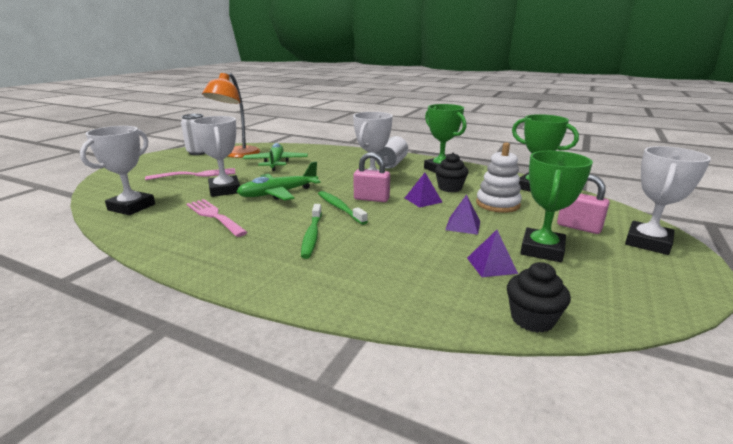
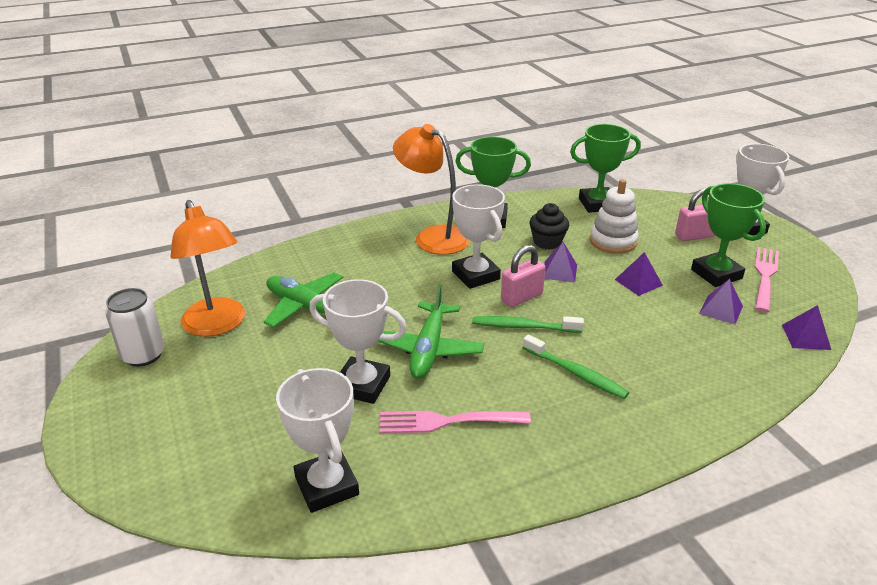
camera: 50 degrees left, 10 degrees up
(196, 175) = (260, 390): pink fork -> pink fork (765, 276)
(391, 164) = (432, 237): white can -> orange lamp
(532, 319) = (806, 337): black cupcake -> purple pyramid

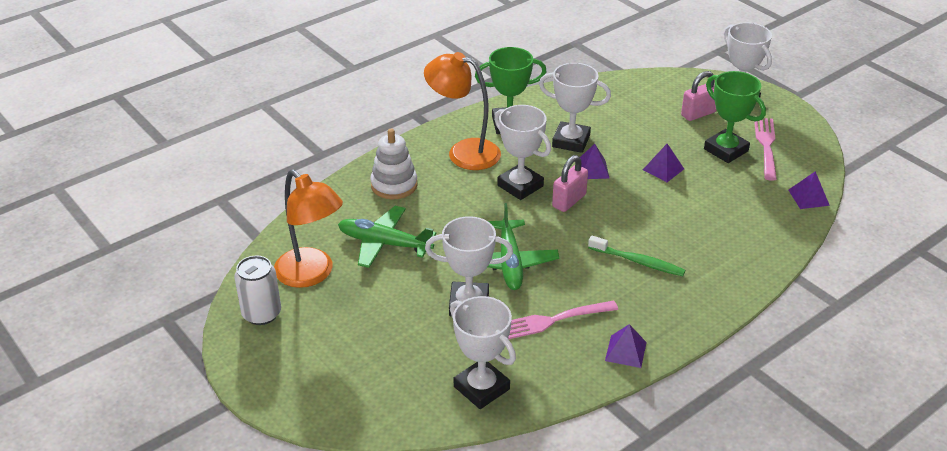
camera: 15 degrees left, 5 degrees up
(523, 327) = (581, 228): green toothbrush -> none
(547, 242) = (571, 141): black cupcake -> white trophy
(597, 204) = (602, 92): green trophy -> none
(613, 241) = (629, 131): white stacking toy -> white stacking toy (394, 185)
(720, 310) = (737, 184): purple pyramid -> purple pyramid (625, 351)

